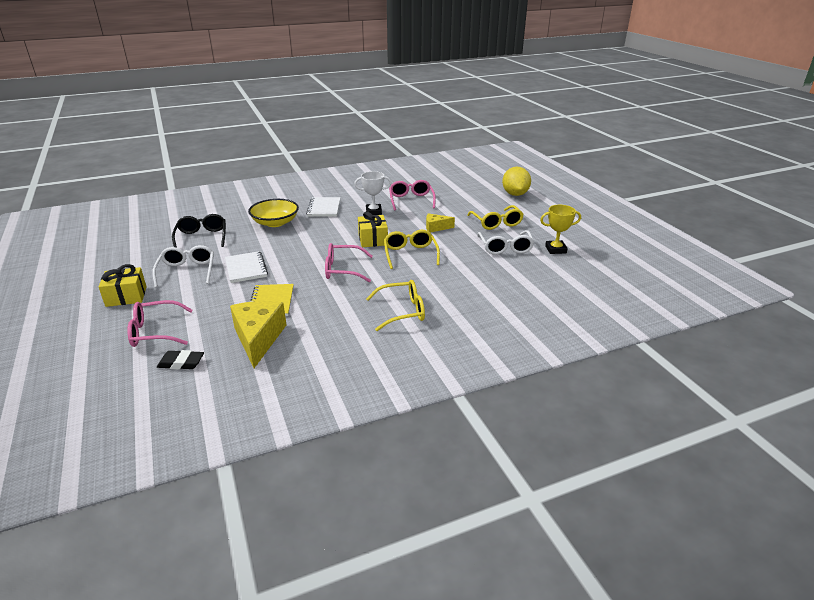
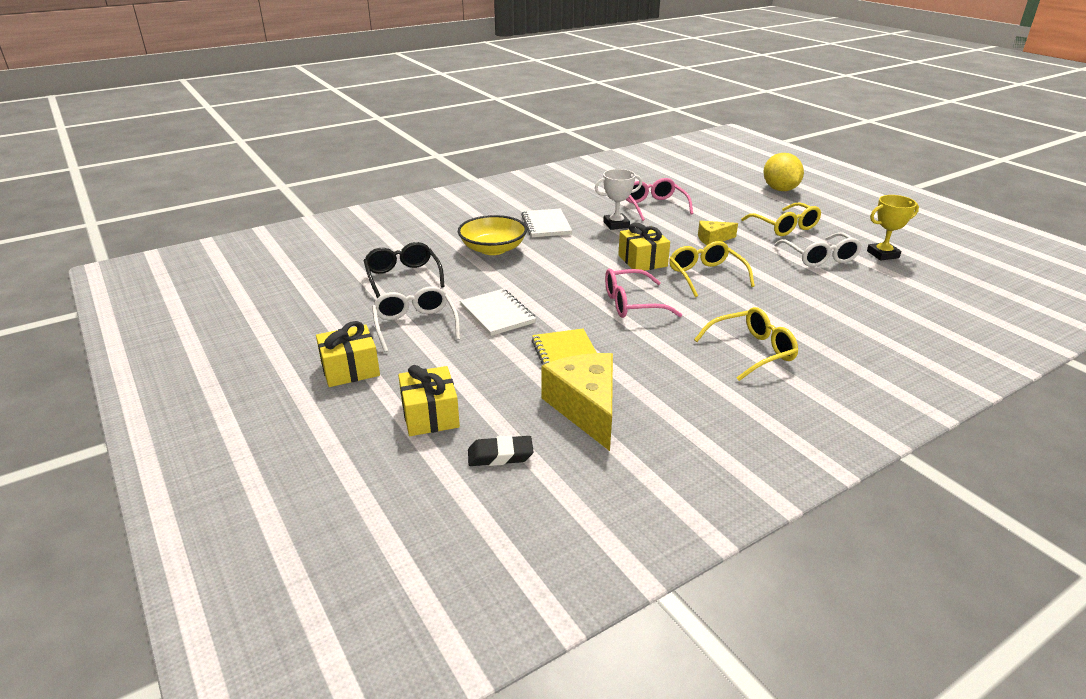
camera: 10 degrees left, 0 degrees up
(155, 332) = (430, 415): pink glasses -> yellow gift

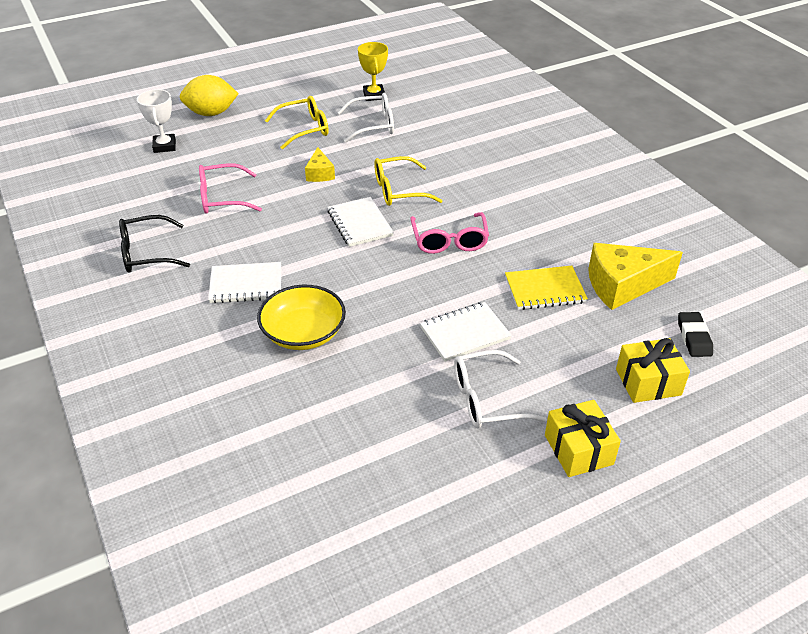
camera: 85 degrees left, 10 degrees up
(403, 277) = (367, 416): black glasses -> black glasses (147, 253)
(616, 224) = (263, 231): white trophy -> white trophy (164, 146)
(642, 261) = (360, 223): yellow gift -> white notebook
(751, 351) = (531, 189): yellow glasses -> none

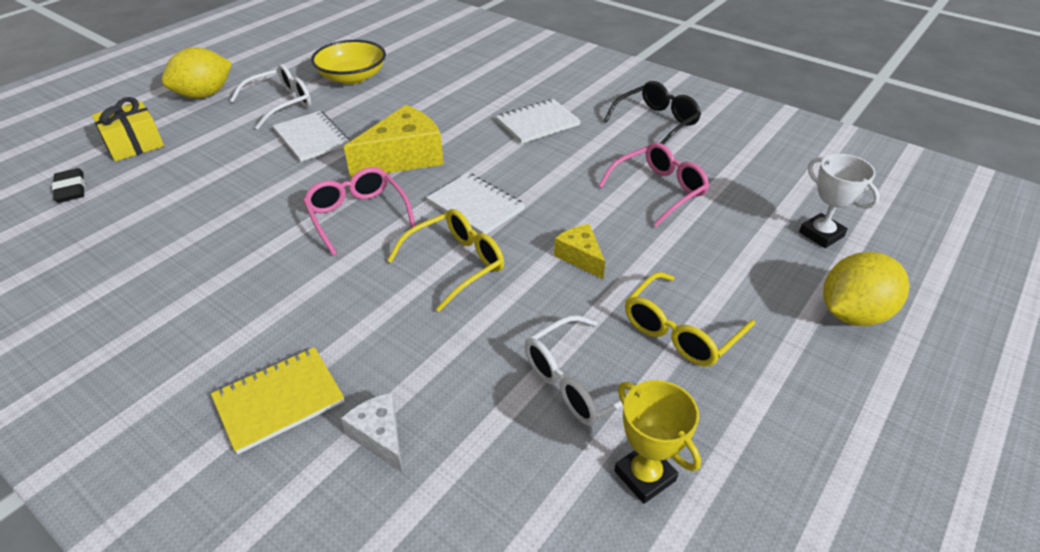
camera: 155 degrees right, 0 degrees up
(303, 333) = (455, 106): yellow bowl -> yellow bowl (352, 77)
(465, 333) = (311, 138): white notebook -> white notebook turned 75 degrees counterclockwise
(478, 131) = (379, 437): none -> white cheese
(545, 290) = (233, 193): yellow notebook -> yellow notebook (279, 400)
(578, 449) = (204, 95): yellow gift -> yellow lemon
(622, 285) = (138, 220): yellow cheese -> yellow cheese (404, 158)

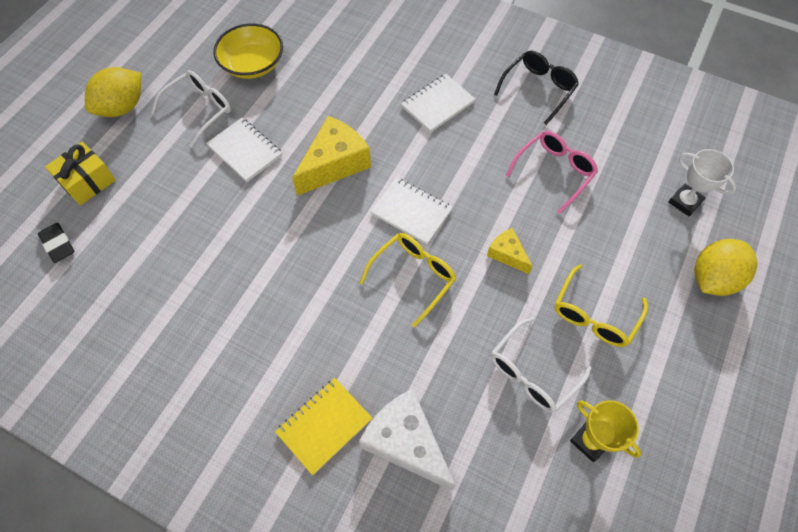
camera: 10 degrees left, 20 degrees up
(358, 216) = (318, 237): pink glasses -> none
(379, 437) = (406, 443): white cheese -> white cheese, size x1.87

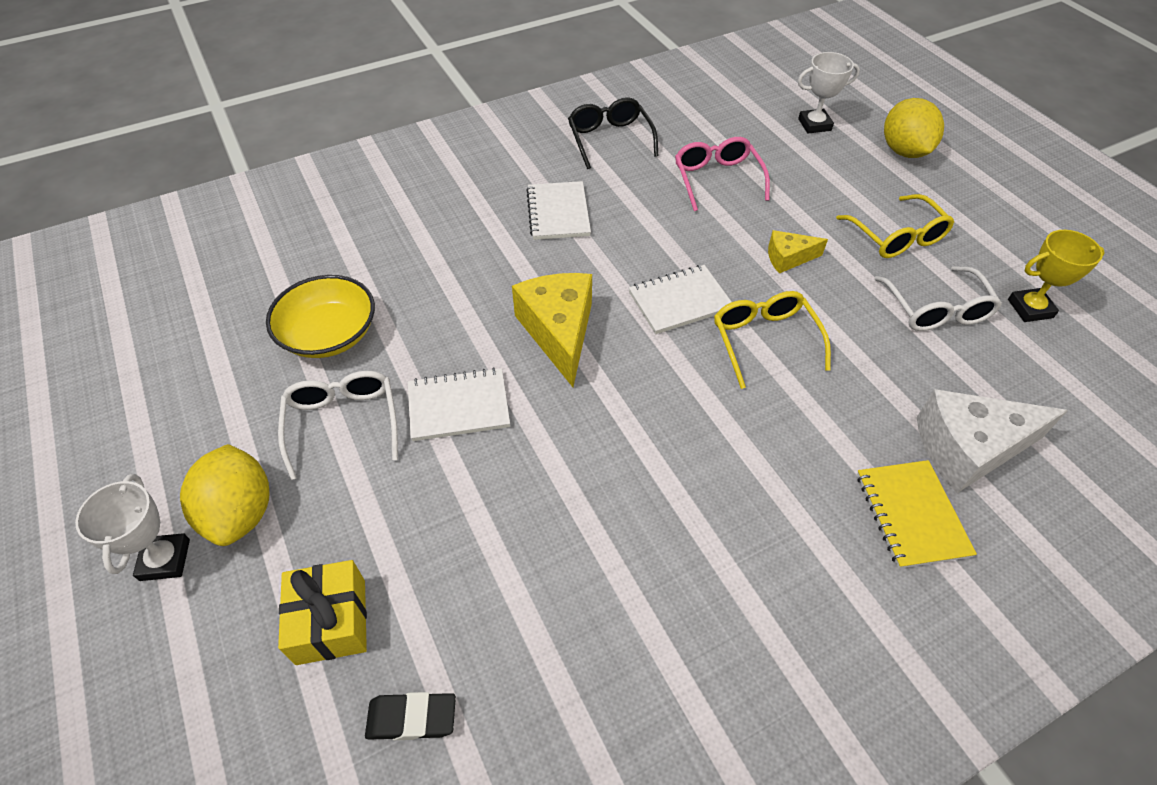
camera: 55 degrees left, 10 degrees down
(82, 99) = (165, 560): none -> white trophy

